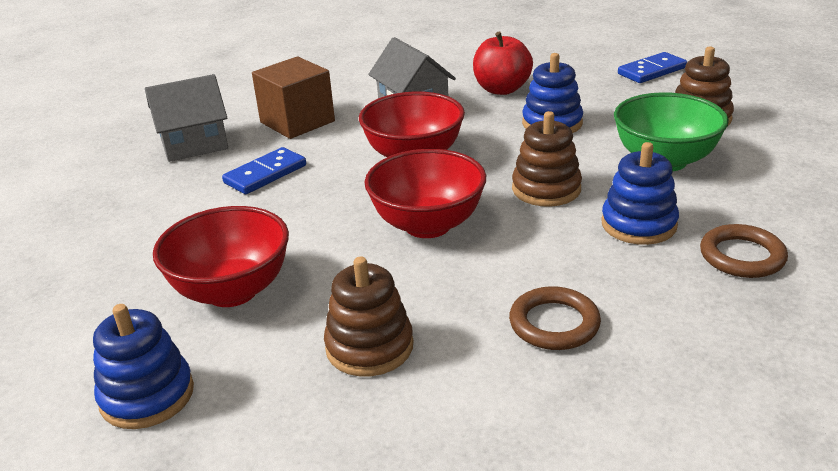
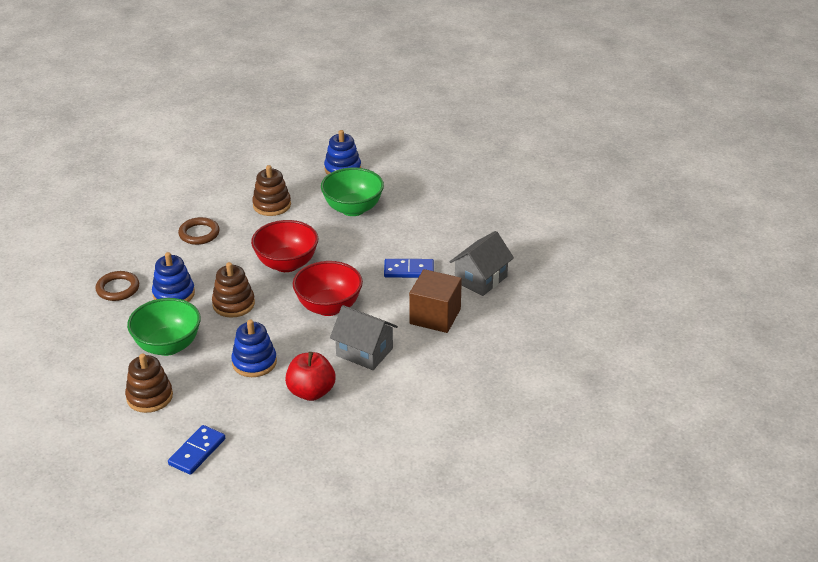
camera: 150 degrees right, 5 degrees up
(232, 291) = (353, 209): red bowl -> green bowl
(265, 174) = (408, 270): blue domino -> blue domino turned 75 degrees clockwise

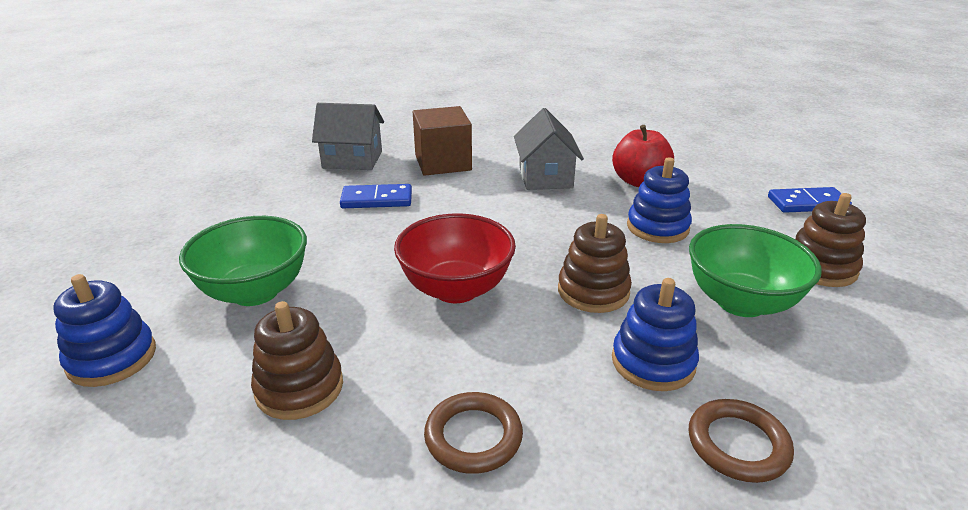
camera: 125 degrees left, 5 degrees down
(329, 307) = (504, 221): red bowl -> none
(408, 270) = (377, 199): blue domino -> blue domino turned 60 degrees counterclockwise

